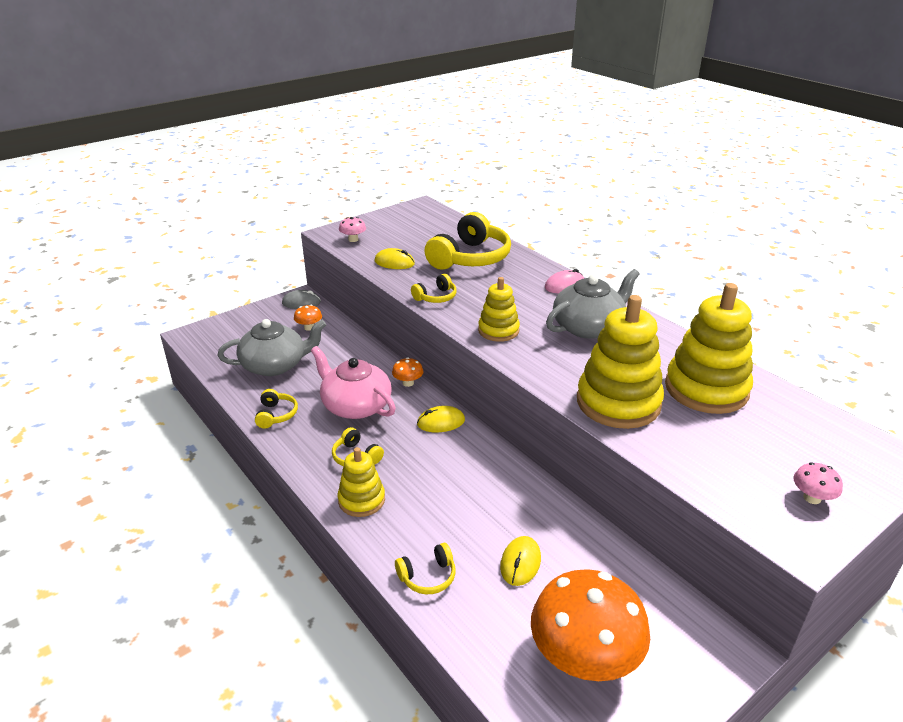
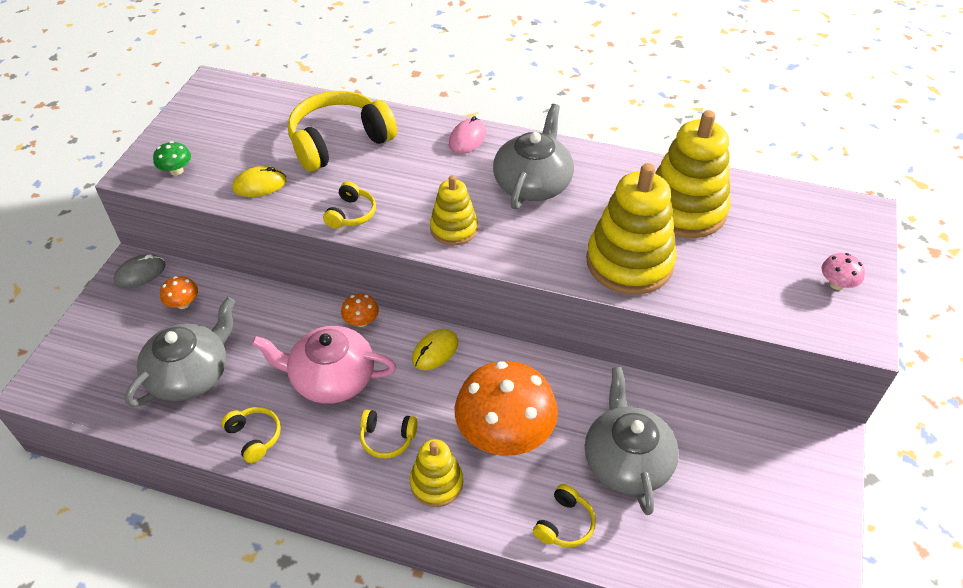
camera: 35 degrees left, 15 degrees up
(353, 239) = (176, 171): pink mushroom -> green mushroom
(470, 258) = (339, 142): yellow headphones -> yellow headphones turned 120 degrees counterclockwise
(520, 563) = (627, 460): yellow mouse -> grey teapot
(584, 658) = (740, 516): orange mushroom -> orange mushroom (505, 434)

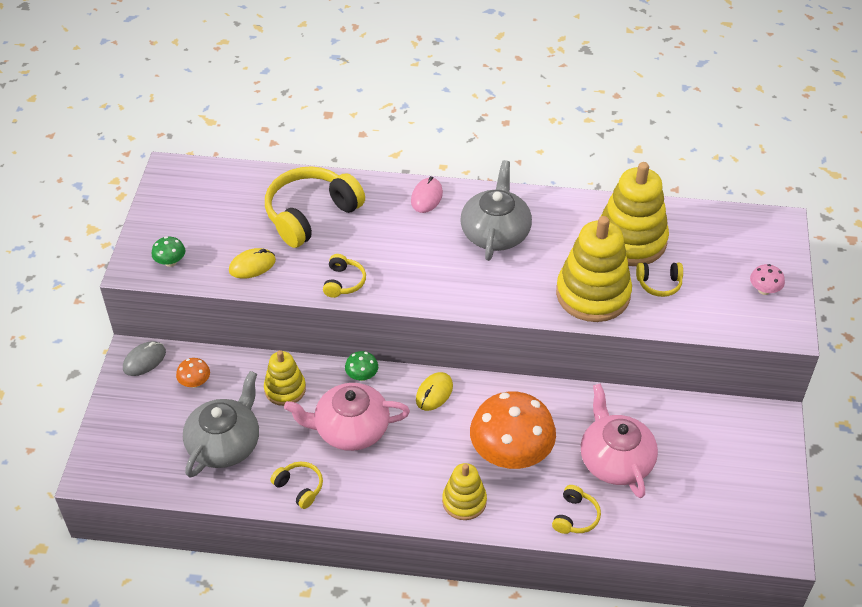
camera: 10 degrees left, 0 degrees up
(361, 321) = (362, 376): orange mushroom -> green mushroom
(387, 438) = (413, 472): yellow headphones -> yellow headphones (659, 284)
(454, 228) = (437, 284): yellow stacking toy -> yellow stacking toy (285, 389)
(627, 460) = (615, 460): grey teapot -> pink teapot

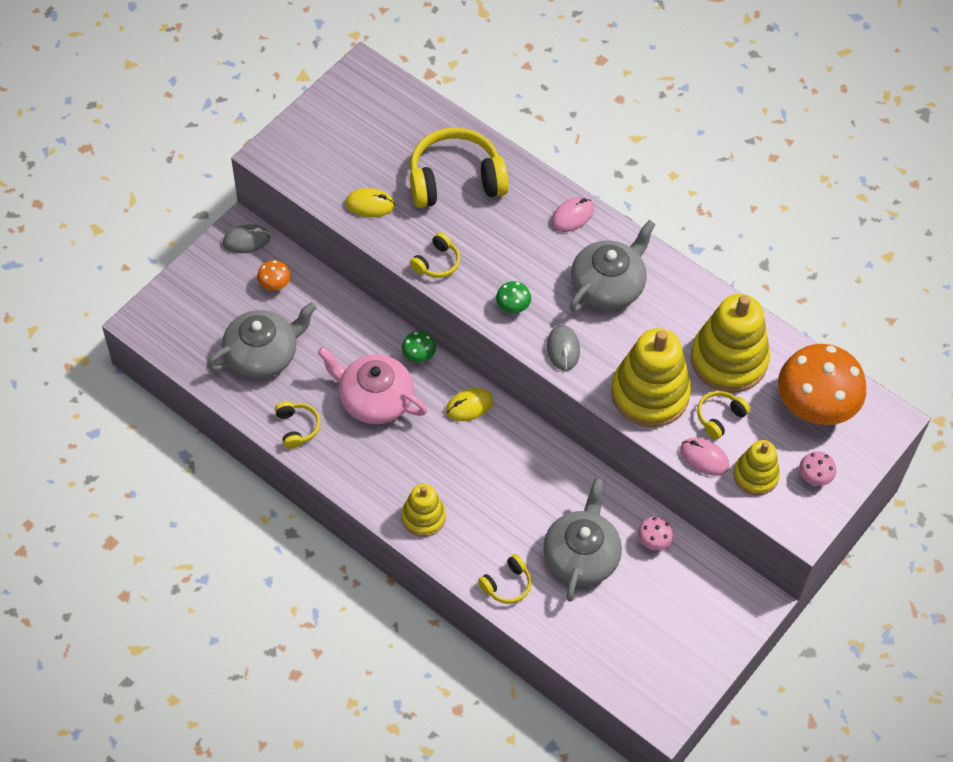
camera: 30 degrees right, 10 degrees up
(170, 262) = (303, 164): green mushroom -> green mushroom (513, 306)
(285, 389) = (345, 332): yellow stacking toy -> yellow stacking toy (755, 475)
(498, 296) = (563, 349): none -> grey mouse
(511, 453) = (494, 498): orange mushroom -> orange mushroom (815, 405)
(615, 460) = (581, 556): pink teapot -> grey teapot
(659, 284) = (719, 417): yellow headphones -> yellow headphones turned 105 degrees clockwise
(661, 417) = (654, 540): none -> pink mushroom
(673, 319) = (704, 458): none -> pink mouse

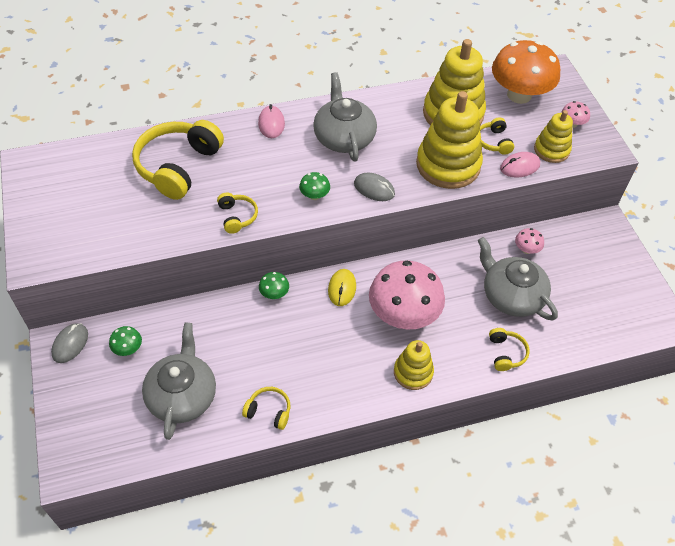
camera: 55 degrees left, 5 degrees down
(275, 284) = (128, 349): orange mushroom -> green mushroom
(370, 204) = (147, 226): yellow mouse -> none
(374, 399) = (287, 343): pink teapot -> none
(481, 474) = (403, 315): none -> pink mushroom

